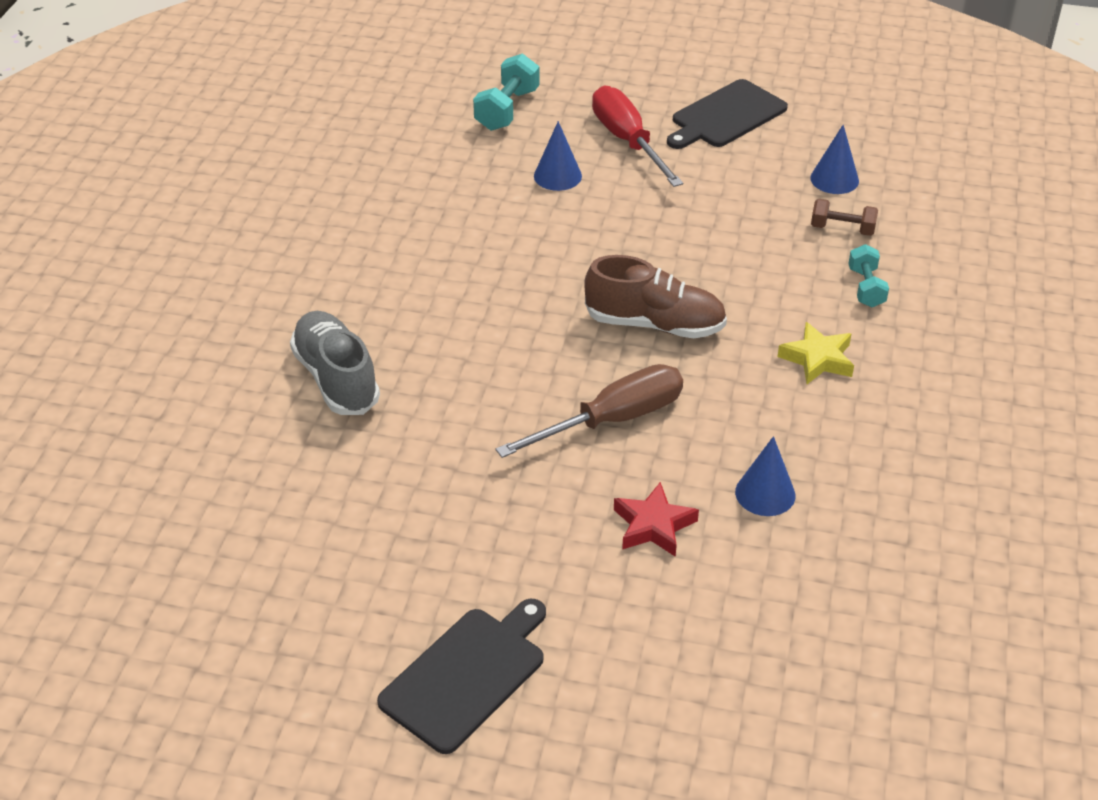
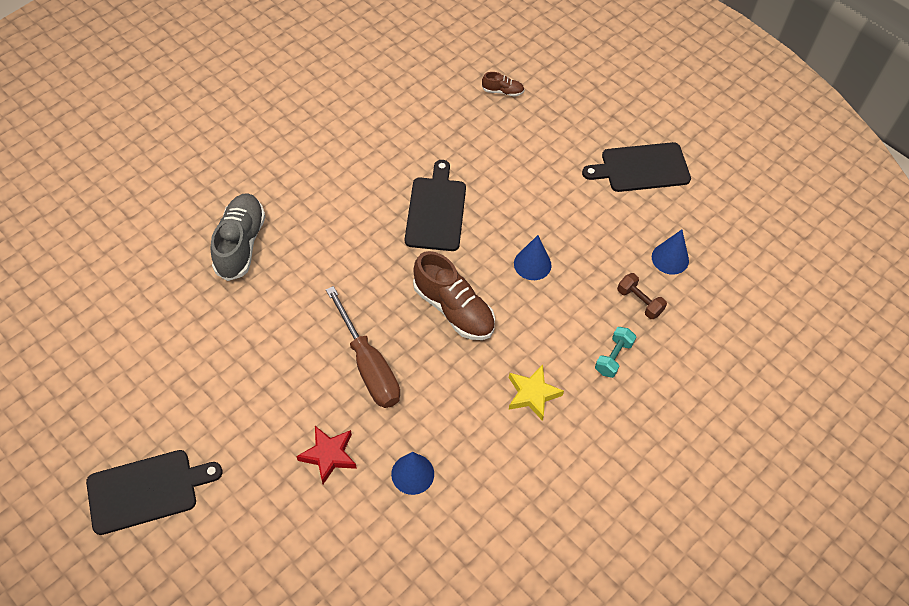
camera: 30 degrees right, 15 degrees up
(507, 110) = (502, 91): turquoise dumbbell -> brown shoe
(542, 245) = (436, 210): none -> black cutting board
(557, 176) = (490, 161): blue cone -> blue cone (532, 264)
(612, 420) = (368, 365): brown screwdriver -> brown screwdriver turned 60 degrees clockwise
(628, 141) = (558, 156): red screwdriver -> none

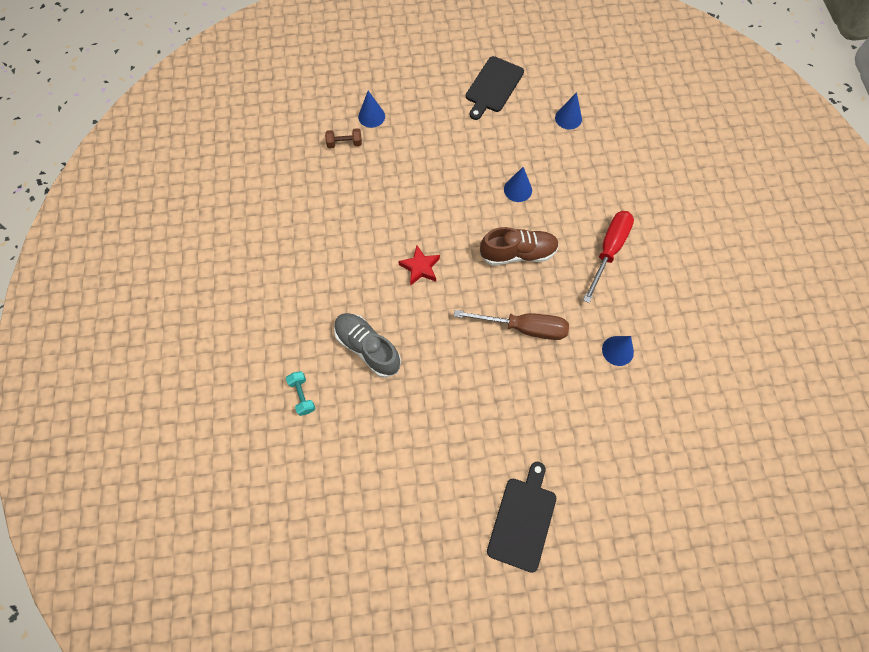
camera: 50 degrees left, 10 degrees up
(328, 455) = (572, 391): red star -> red star (420, 267)
(436, 210) = (435, 215): black cutting board -> none
(502, 91) = (371, 116): brown shoe -> blue cone
(532, 394) = (608, 251): yellow star -> red screwdriver
(613, 357) = (613, 193): turquoise dumbbell -> turquoise dumbbell (302, 395)
(639, 302) = (586, 154): brown dumbbell -> brown dumbbell (344, 143)

